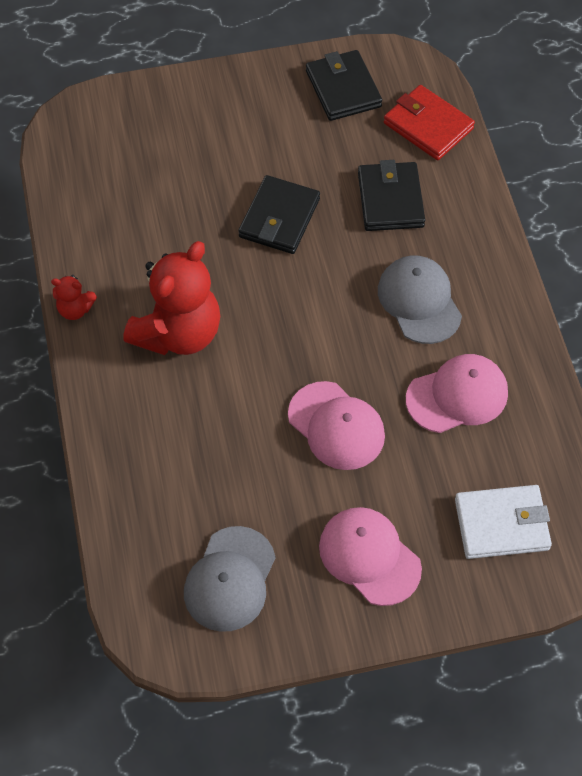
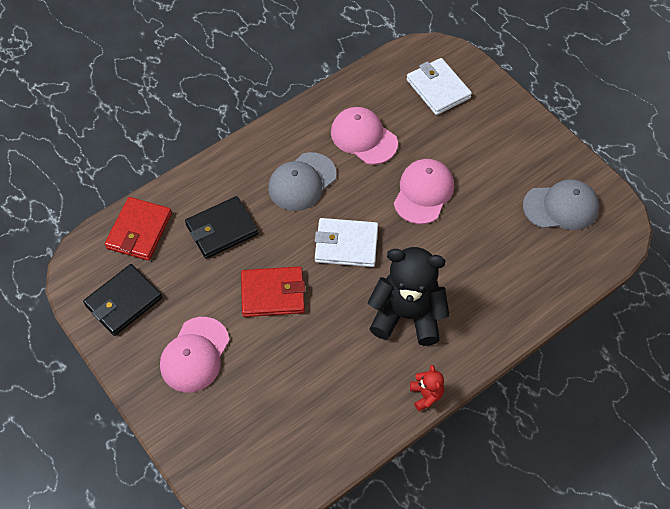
camera: 115 degrees left, 0 degrees up
(178, 333) = (407, 315): red teddy bear -> black teddy bear
(279, 218) = (273, 293): black wallet -> red wallet
(304, 311) = (346, 245): none -> white wallet
(369, 557) = (500, 143): pink cap -> pink cap (195, 355)

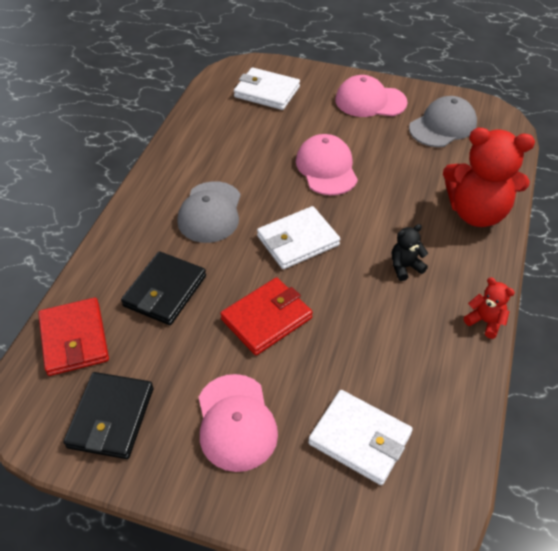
camera: 35 degrees left, 10 degrees down
(262, 418) = (360, 439): none -> white wallet
(363, 137) = (236, 153): pink cap -> pink cap (370, 101)
(407, 315) = (405, 267): black teddy bear -> black teddy bear, size x0.44
(509, 304) = (476, 213): none -> red teddy bear

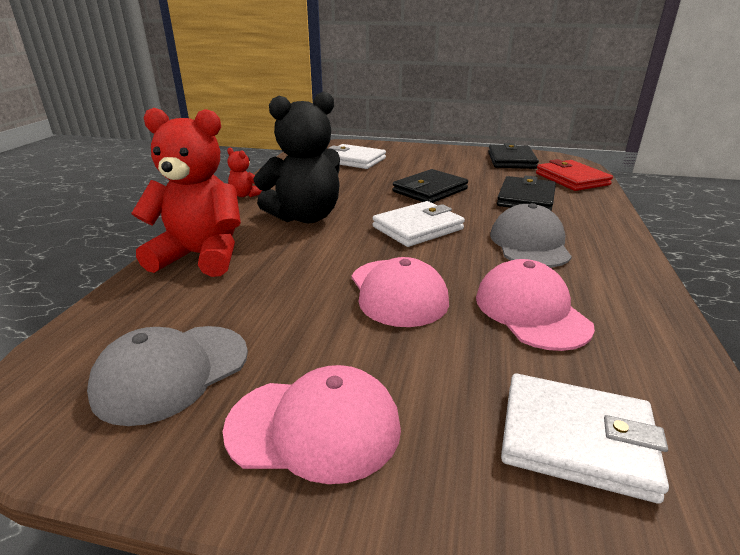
camera: 175 degrees right, 20 degrees down
(236, 422) = (432, 161): pink cap -> pink cap (531, 311)
(266, 318) = (430, 190): red wallet -> black wallet
(405, 267) = (305, 217): black teddy bear -> black teddy bear, size x2.26

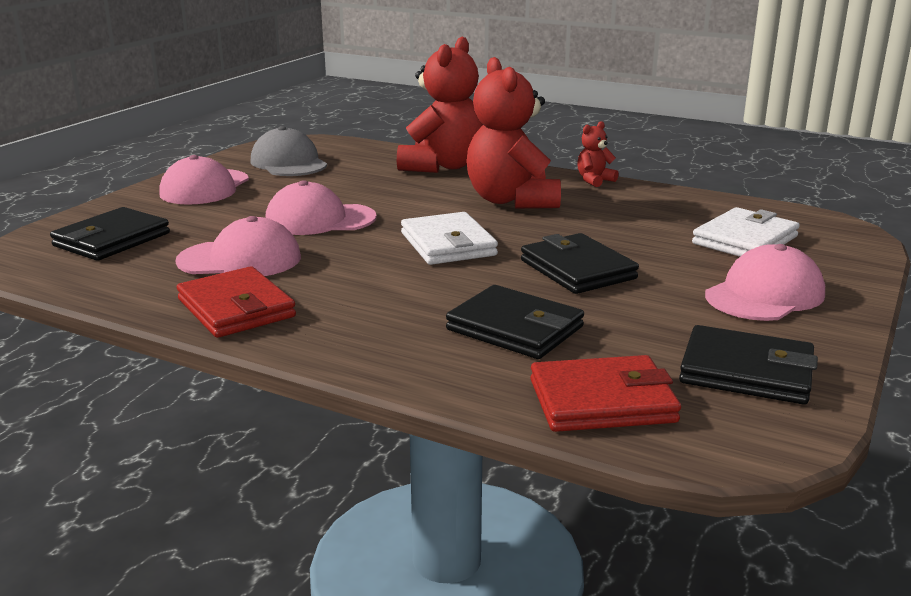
camera: 105 degrees right, 5 degrees down
(305, 217) = (511, 201): black teddy bear -> red teddy bear
(427, 157) = (765, 294): none -> pink cap
(529, 243) = (363, 291): grey cap -> none
(576, 439) = (112, 240): white wallet -> black wallet
(616, 285) = (236, 308): none -> red wallet

